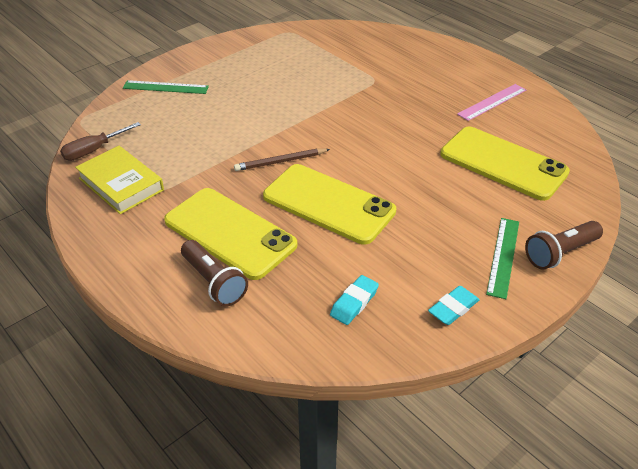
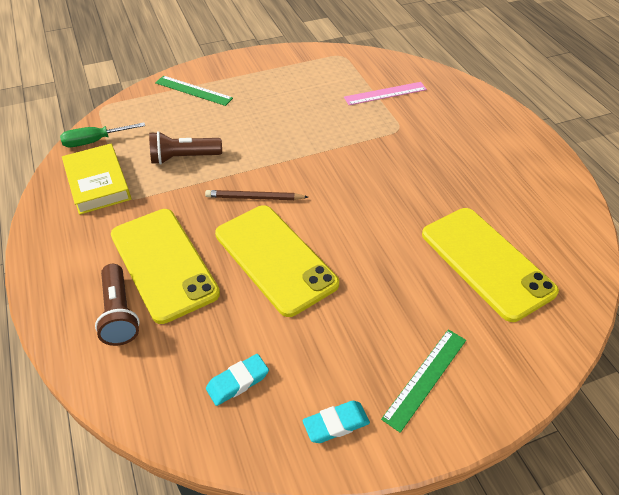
camera: 20 degrees right, 5 degrees up
(94, 150) = (95, 141): brown screwdriver -> green screwdriver
(492, 102) = (513, 184): pink ruler -> pink ruler (385, 93)
(560, 253) = (493, 394): brown flashlight -> brown flashlight (184, 157)

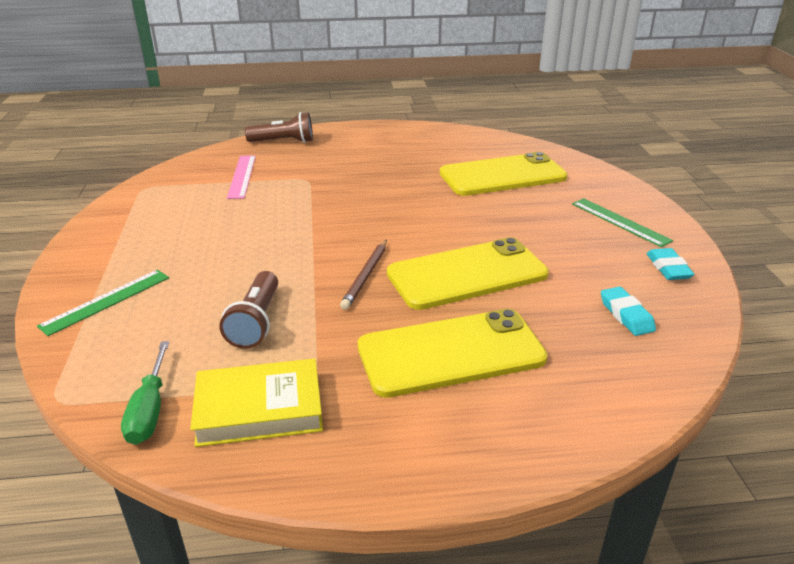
camera: 75 degrees left, 15 degrees down
(119, 313) = (525, 395): brown flashlight -> brown flashlight (283, 142)

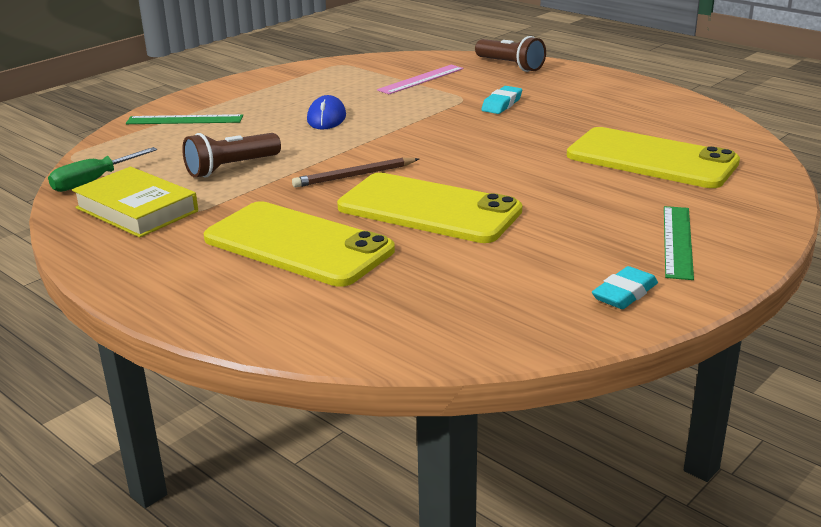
camera: 50 degrees right, 5 degrees down
(238, 239) = (326, 118): none -> blue mouse
(626, 315) = (486, 298): turquoise eraser -> turquoise eraser (502, 104)

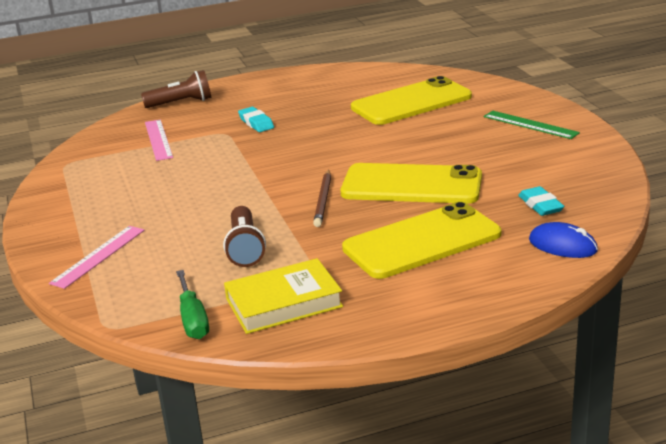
camera: 60 degrees left, 0 degrees up
(184, 120) = (98, 256): green ruler -> pink ruler
(326, 118) = (189, 191): blue mouse -> blue mouse (562, 245)
(429, 209) = (411, 185): yellow phone -> yellow phone turned 45 degrees clockwise
(624, 294) = (580, 154): turquoise eraser -> turquoise eraser (540, 205)

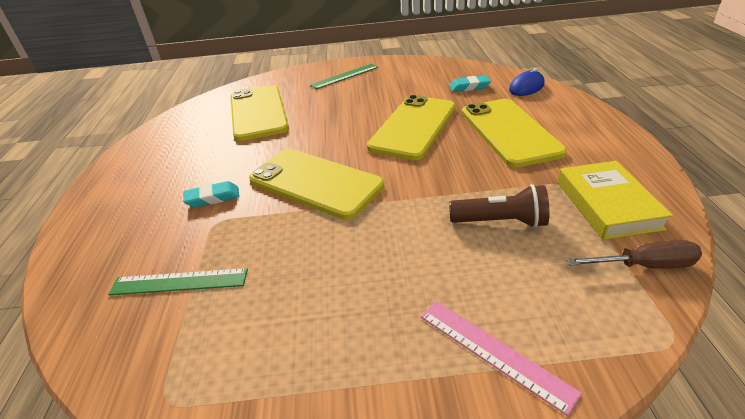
camera: 75 degrees left, 10 degrees up
(158, 139) = (179, 282): pink ruler -> green ruler
(181, 103) = (85, 256): brown flashlight -> none
(193, 319) = (644, 265): green screwdriver -> brown screwdriver
(287, 157) = (315, 183): none -> yellow phone
(323, 200) = (419, 169): brown pencil -> none

